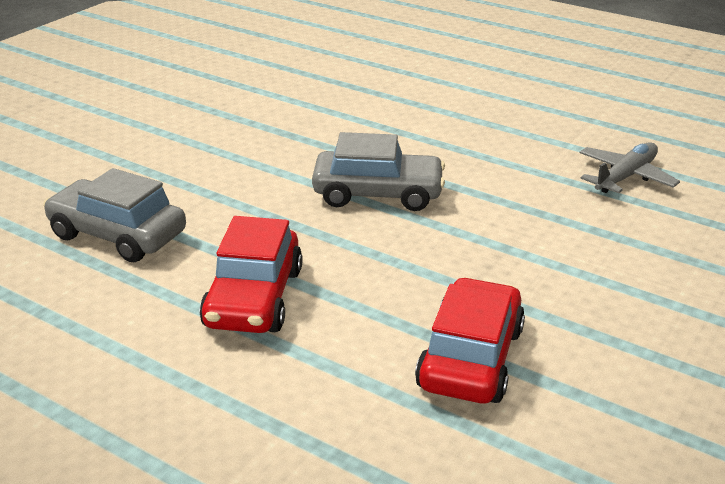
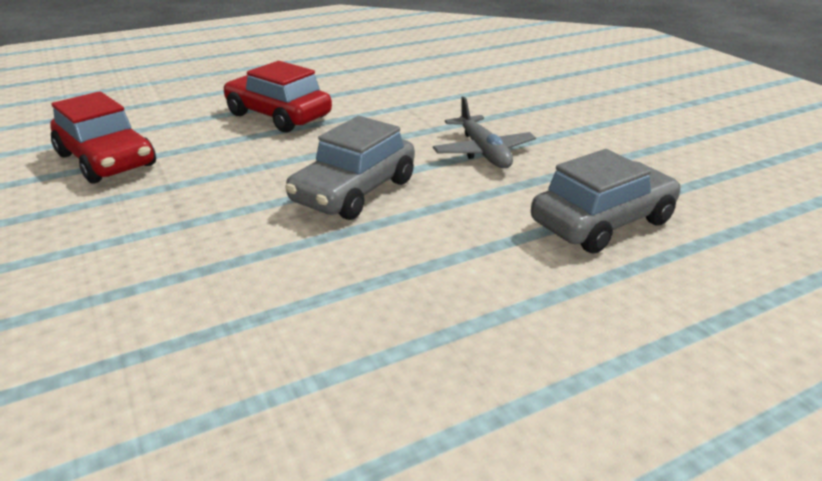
camera: 120 degrees right, 0 degrees up
(117, 235) = (410, 94): grey car -> grey car (602, 222)
(625, 177) = (172, 385): grey plane -> grey plane (483, 152)

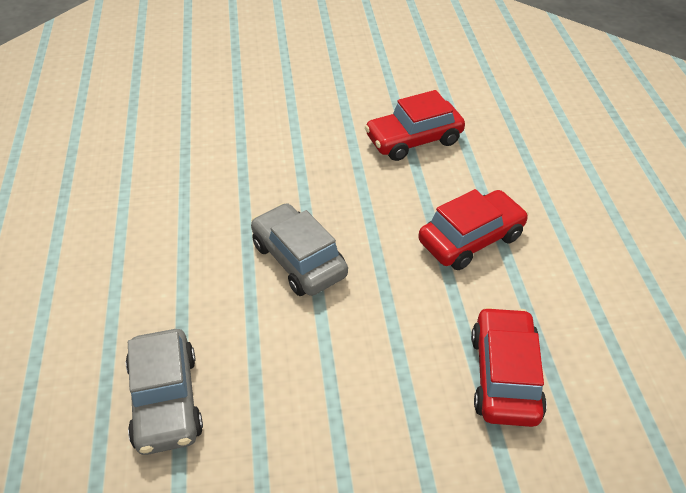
camera: 110 degrees right, 15 degrees up
(427, 92) = (505, 376): none -> red car
(483, 152) = (328, 369): grey plane -> none

